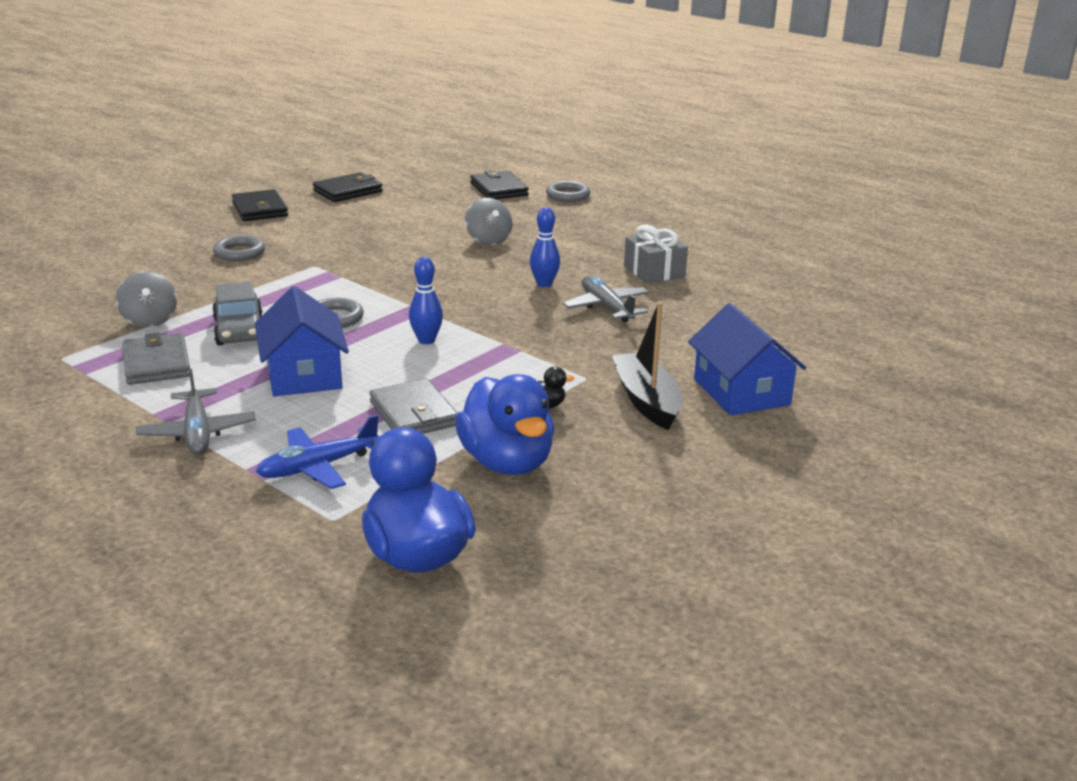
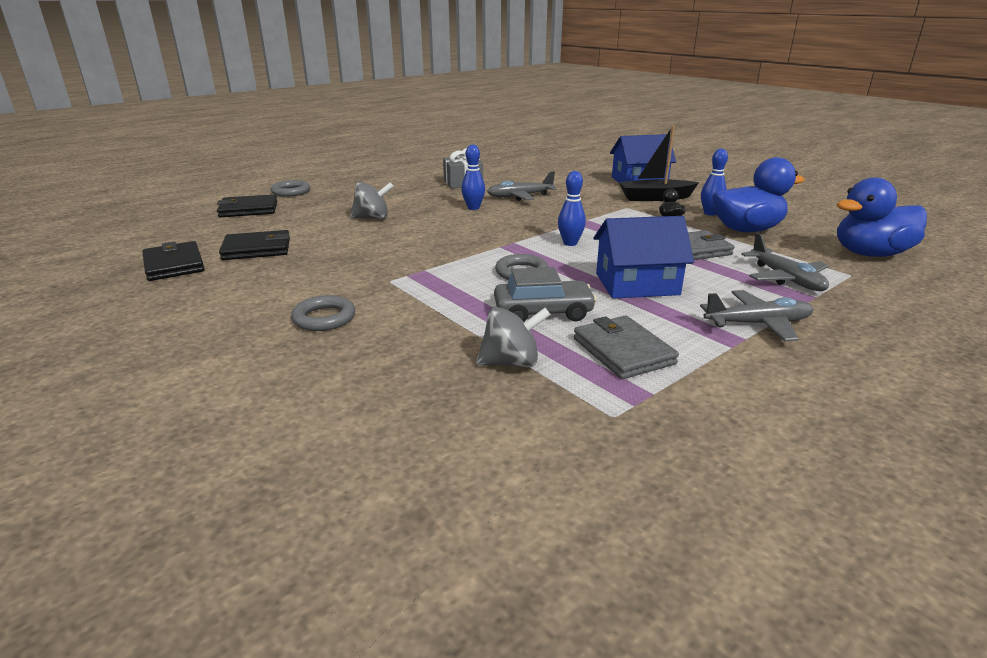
camera: 80 degrees left, 0 degrees up
(157, 363) = (623, 351): grey wallet -> grey wallet turned 75 degrees clockwise
(260, 209) = (181, 310): black wallet -> black wallet (257, 249)
(318, 467) = (786, 279): blue plane -> grey plane
(580, 440) = (710, 213): none -> blue bowling pin

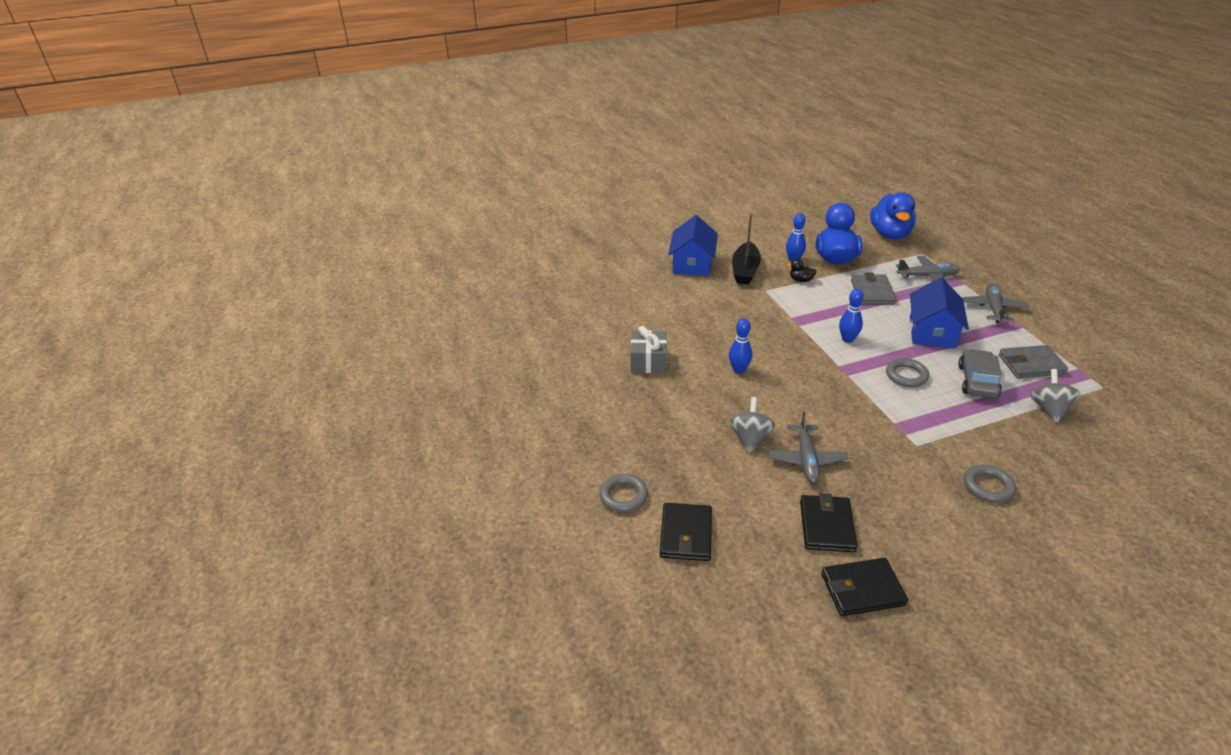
camera: 70 degrees left, 10 degrees up
(520, 196) = (712, 336): grey plane -> grey plane (806, 459)

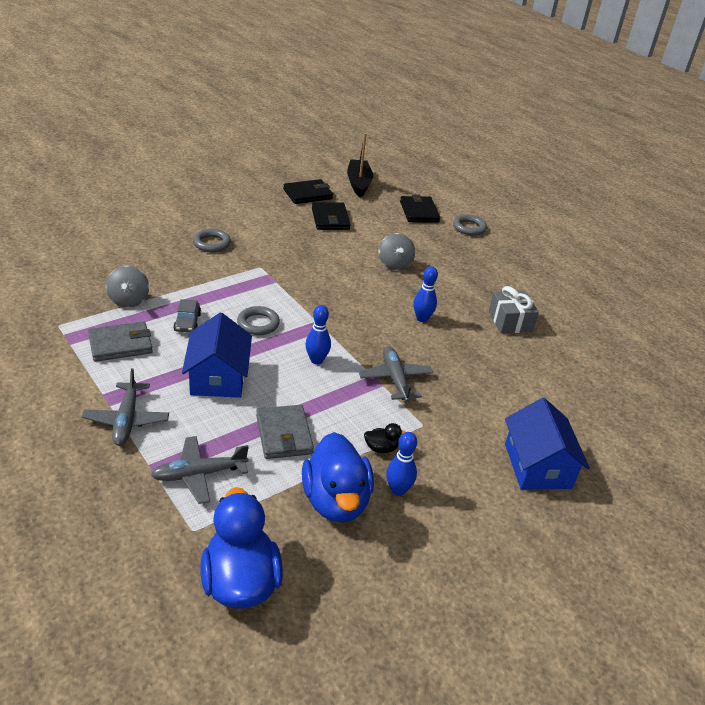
camera: 160 degrees right, 0 degrees up
(745, 270) = (461, 459): black boat -> black boat (358, 183)
(806, 459) = (348, 253): grey plane -> grey plane (395, 379)
(977, 381) = (187, 322): grey car -> grey car, size x0.64

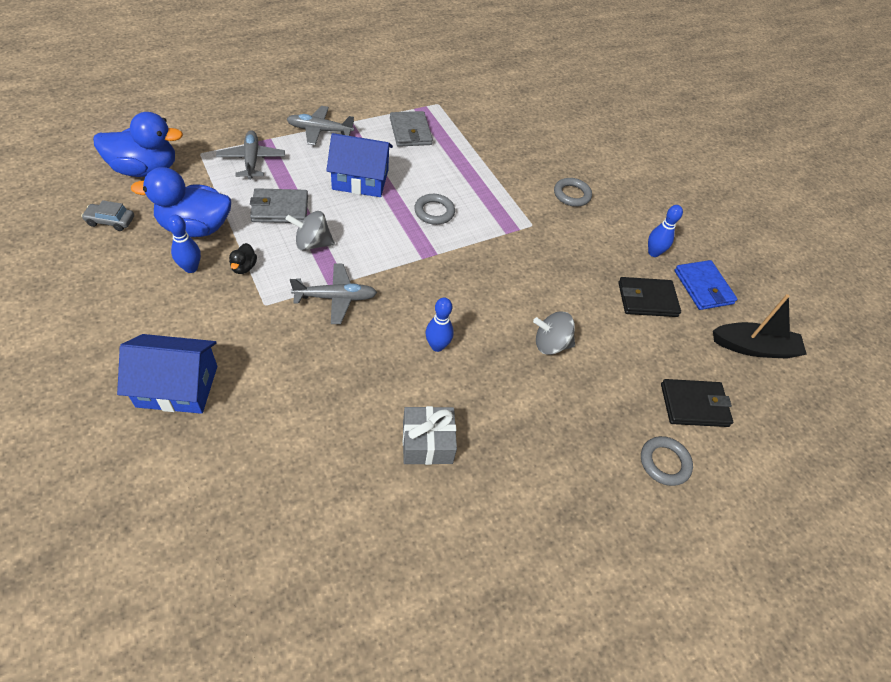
camera: 95 degrees right, 15 degrees up
(129, 300) = (471, 138): grey spinning top -> grey spinning top (312, 244)
(187, 322) = (438, 168): grey car -> grey car (110, 221)
(308, 194) = (703, 287): black wallet -> blue wallet
(316, 360) = (374, 244): blue bowling pin -> blue bowling pin (653, 253)

